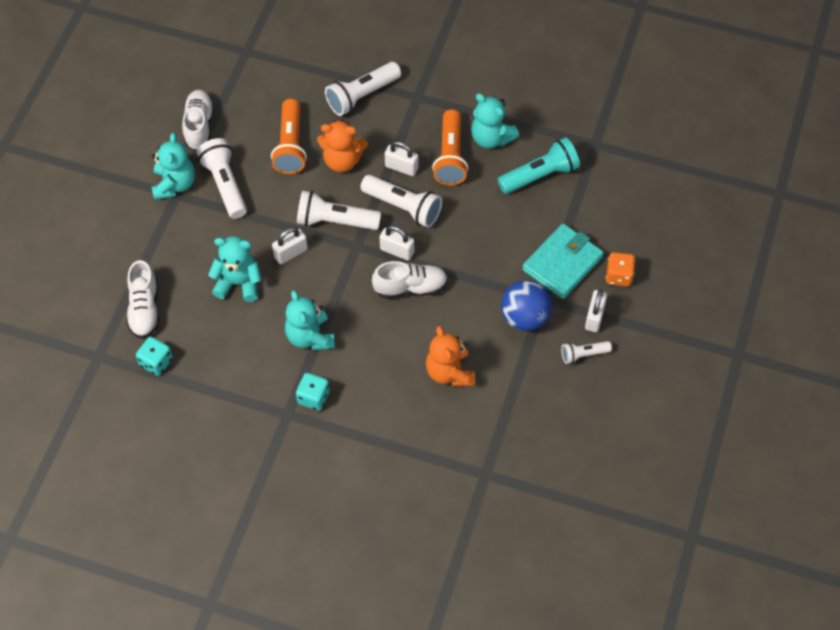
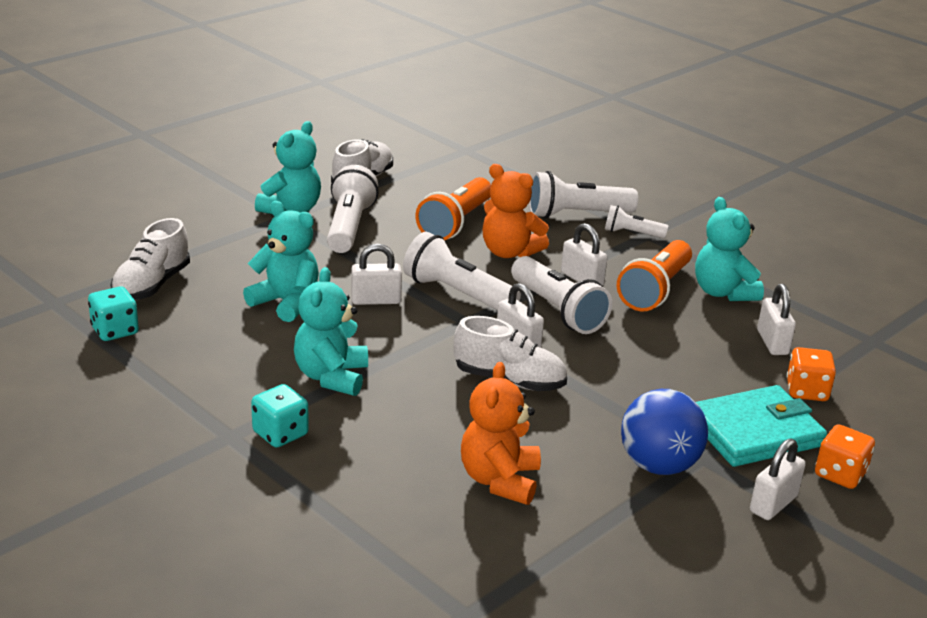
camera: 25 degrees right, 30 degrees down
(540, 175) = (772, 342): turquoise flashlight -> white padlock
(576, 212) = (806, 391): none -> orange dice
(583, 354) = (729, 538): white flashlight -> white flashlight (632, 233)

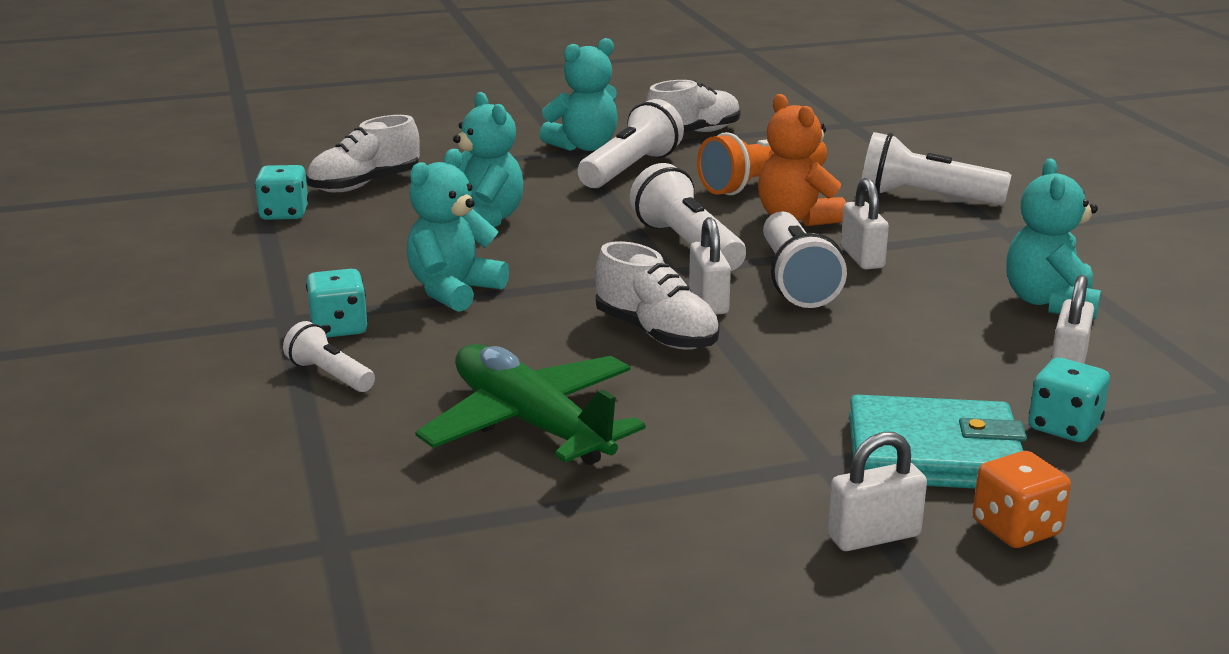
camera: 30 degrees right, 5 degrees down
(376, 300) = (584, 235): white padlock -> none
(499, 480) = (531, 424): orange teddy bear -> green plane
(632, 233) = (981, 226): white flashlight -> white flashlight (330, 375)
(655, 290) = (951, 284): orange flashlight -> none
(658, 465) = (753, 456): blue ball -> none
(806, 391) = (1064, 427): orange dice -> turquoise dice

